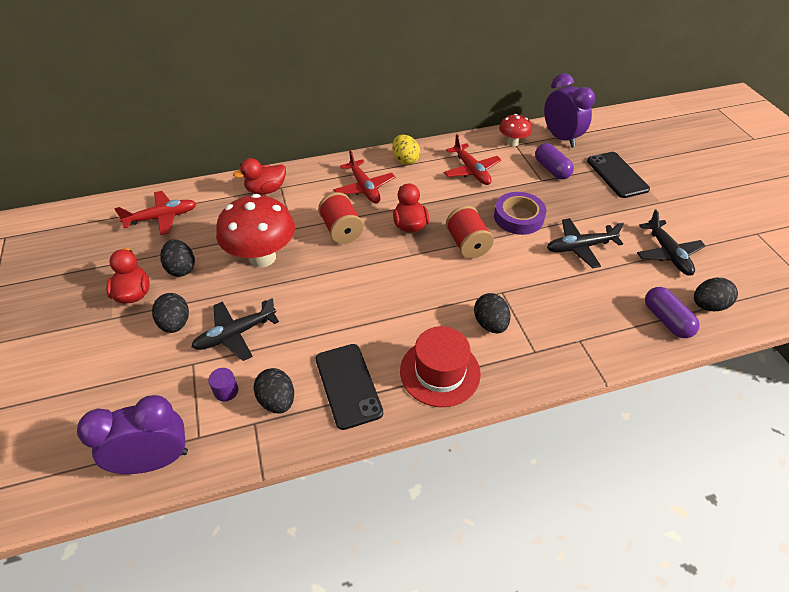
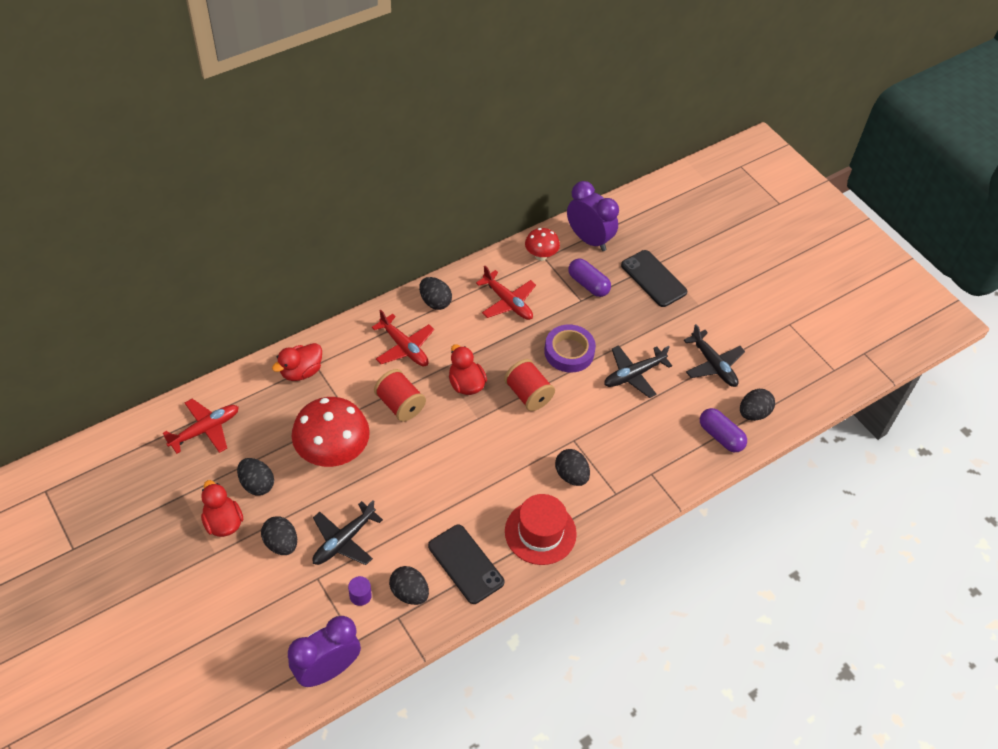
camera: 20 degrees left, 5 degrees up
(405, 160) = (435, 302): yellow egg -> black egg

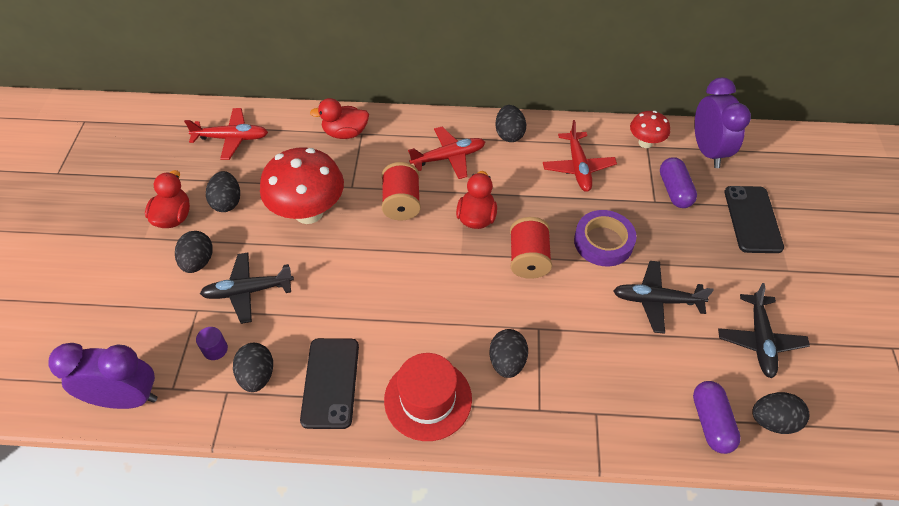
camera: 40 degrees right, 0 degrees up
(404, 347) = (448, 157): red plane -> red plane turned 105 degrees counterclockwise

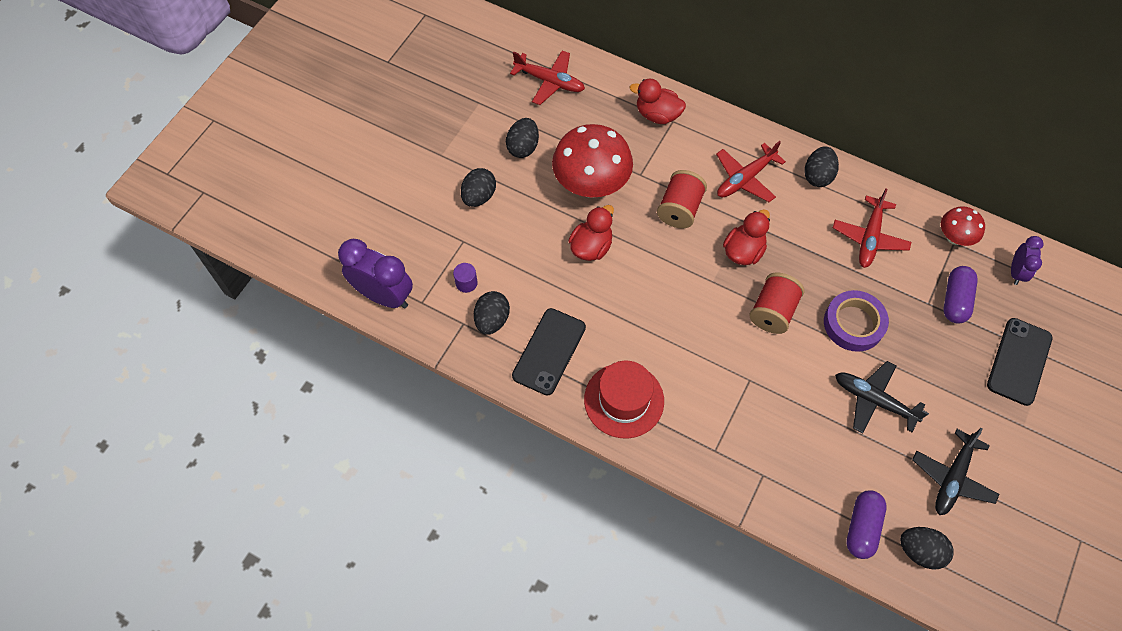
camera: 25 degrees right, 10 degrees up
(173, 217) = (472, 144): red duck -> red duck (591, 247)
(248, 291) = (511, 241): black plane -> none
(448, 157) = (745, 178): red plane -> red plane turned 135 degrees clockwise
(507, 362) = (707, 397): black egg -> none
(708, 151) = (1016, 272): purple clock -> purple clock, size x0.56

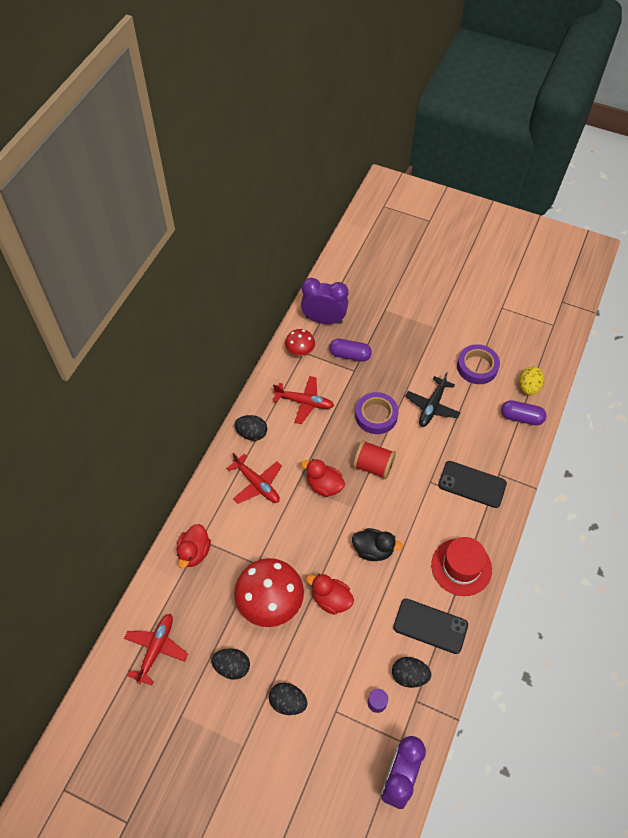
camera: 95 degrees left, 5 degrees down
(652, 299) = (373, 550): none -> black duck
(679, 209) = (289, 532): red spool -> none
(920, 551) = (528, 387): black egg -> yellow egg
(952, 477) = (477, 367): black plane -> purple tape
(1016, 272) = (324, 320): purple clock -> purple clock, size x1.78
(1019, 361) = (390, 325): black phone -> black phone (472, 484)

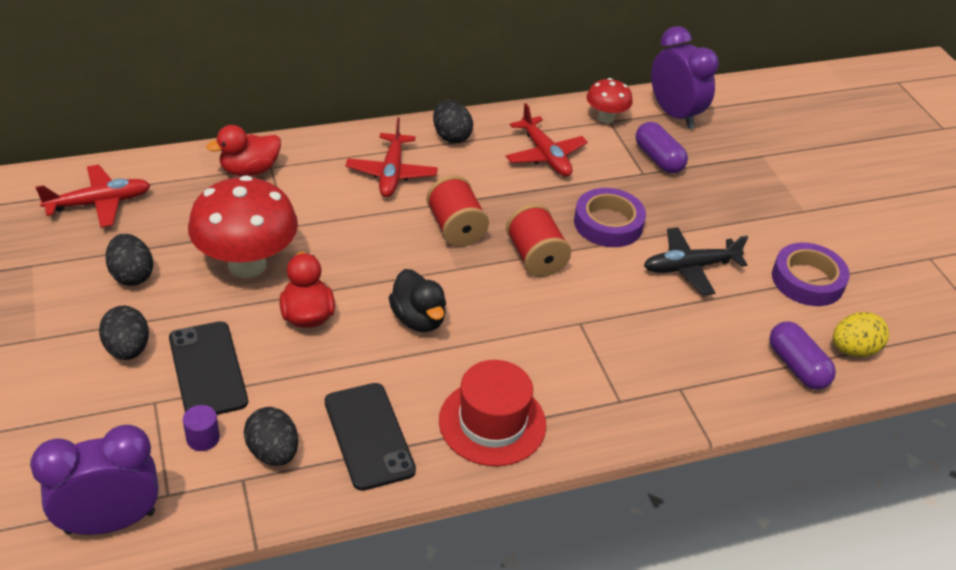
camera: 45 degrees right, 15 degrees down
(324, 485) = (456, 228): red duck -> red spool
(472, 484) = (628, 368): black phone -> black phone (207, 370)

